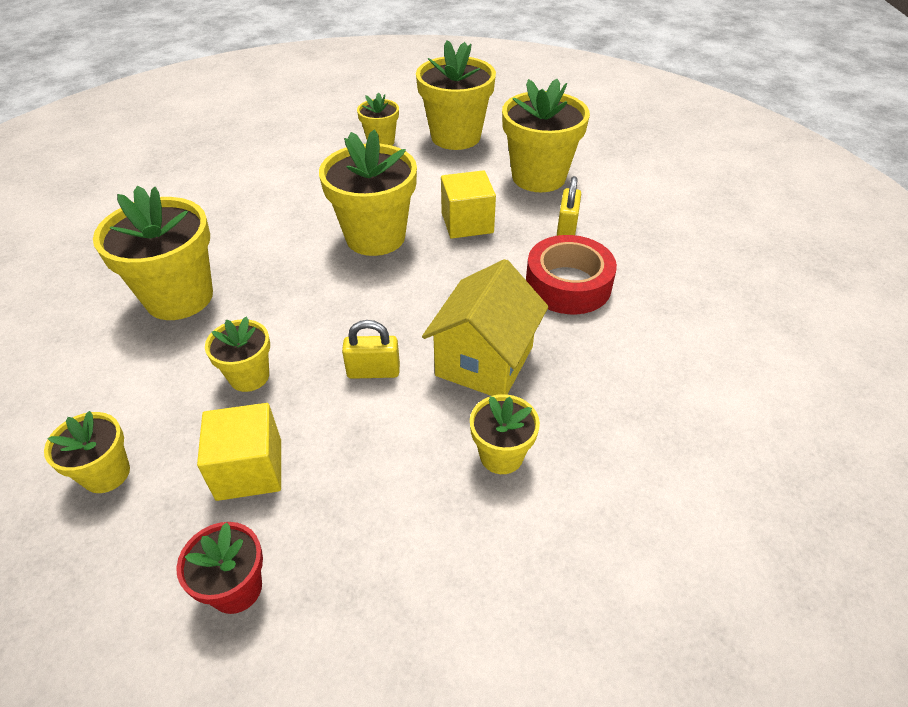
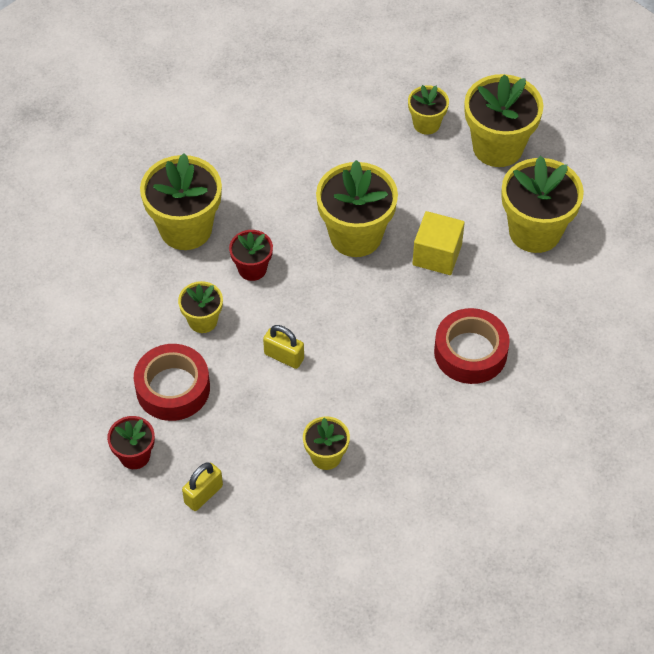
camera: 30 degrees right, 10 degrees up
(106, 474) = (92, 350): yellow flower pot -> none
(249, 469) = (173, 388): yellow cube -> red tape
(281, 304) = (252, 269): none -> red flower pot
(484, 361) = (362, 385): yellow house -> none
(567, 228) = (513, 298): yellow padlock -> yellow padlock (203, 494)

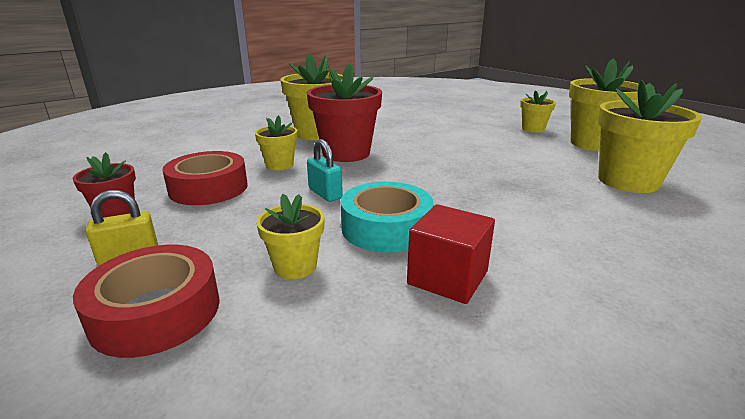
camera: 25 degrees right, 30 degrees down
(252, 269) = (346, 153): red flower pot -> red flower pot, size x1.86
(284, 356) = (325, 194): yellow padlock -> turquoise padlock
(355, 235) = (445, 155): yellow flower pot -> none
(362, 387) = (386, 228): none -> turquoise tape
(429, 426) = (447, 278): none -> red cube
(437, 255) = (517, 175): yellow cube -> none
(470, 352) = (531, 233): red tape -> red tape (156, 312)

